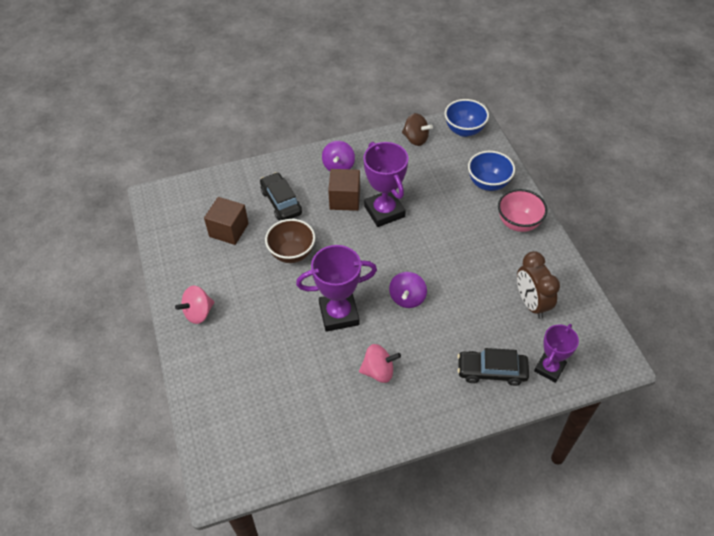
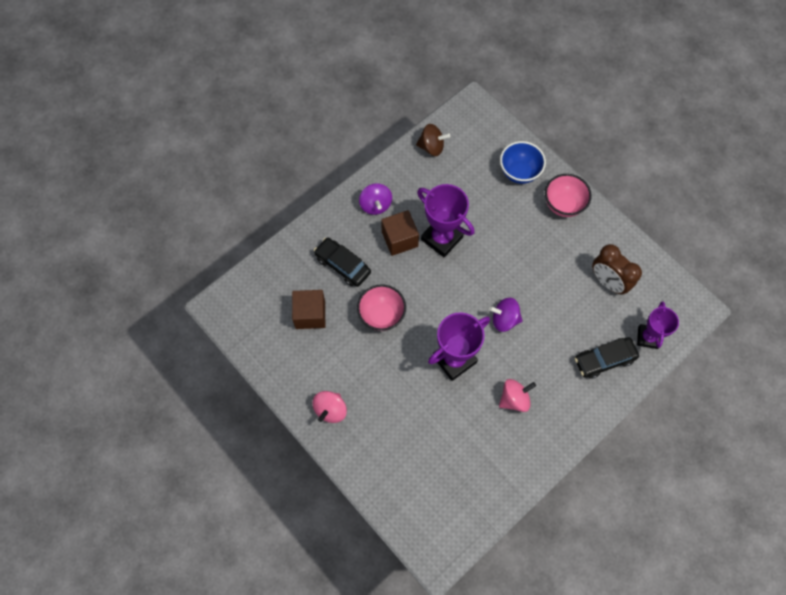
camera: 25 degrees left, 15 degrees up
(292, 253) = (381, 315): brown bowl -> pink bowl
(407, 298) = (504, 319): purple spinning top -> purple spinning top turned 105 degrees clockwise
(464, 130) = (471, 120): blue bowl -> none

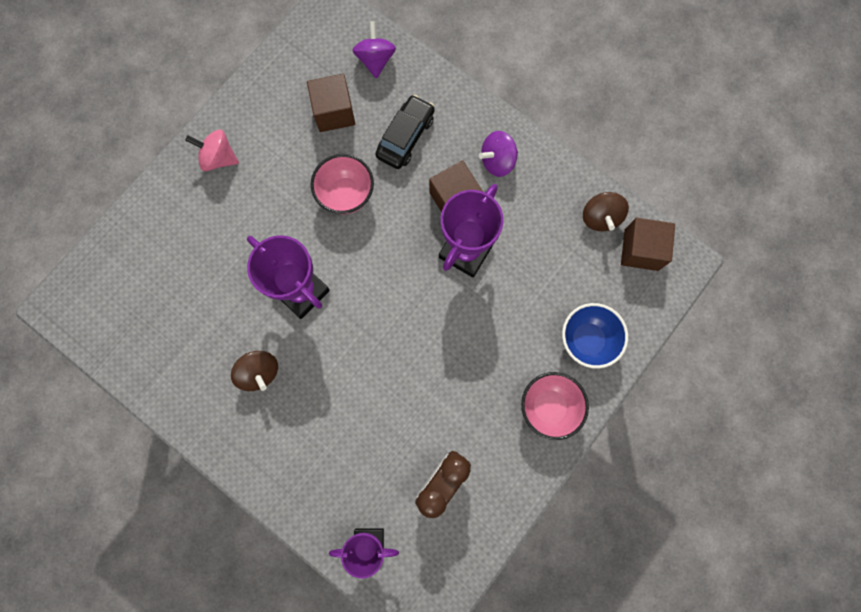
camera: 80 degrees right, 10 degrees up
(460, 127) = (641, 250): none -> brown cube
(504, 319) = (364, 346): purple spinning top -> purple spinning top (375, 60)
(514, 399) = (259, 372): pink spinning top -> brown spinning top
(604, 360) = (328, 485): black car -> none

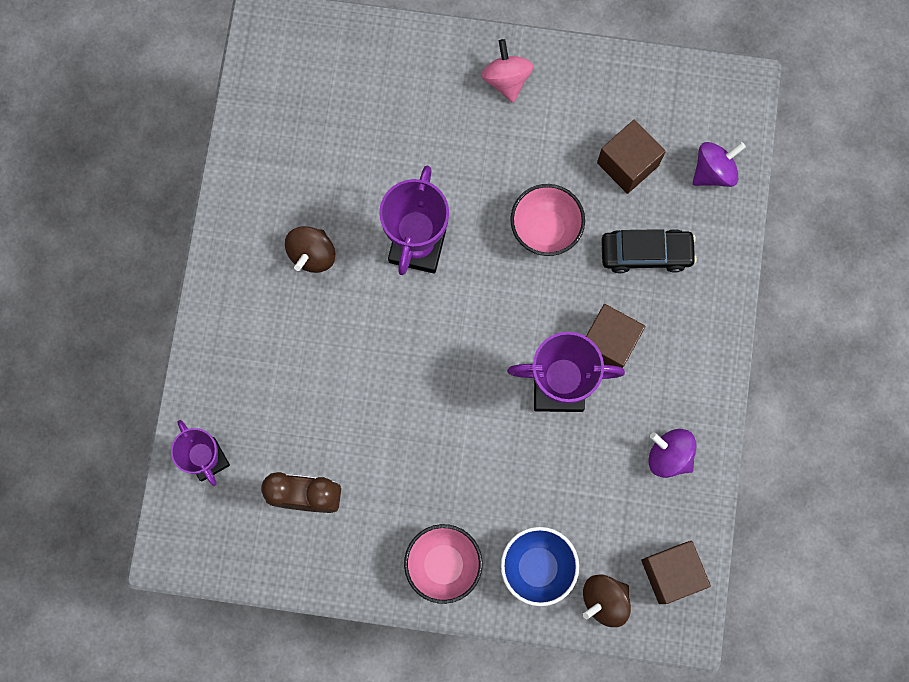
camera: 60 degrees right, 0 degrees up
(497, 161) = (678, 365): purple spinning top -> purple spinning top (669, 456)
(600, 217) = (682, 509): brown spinning top -> brown spinning top (604, 600)

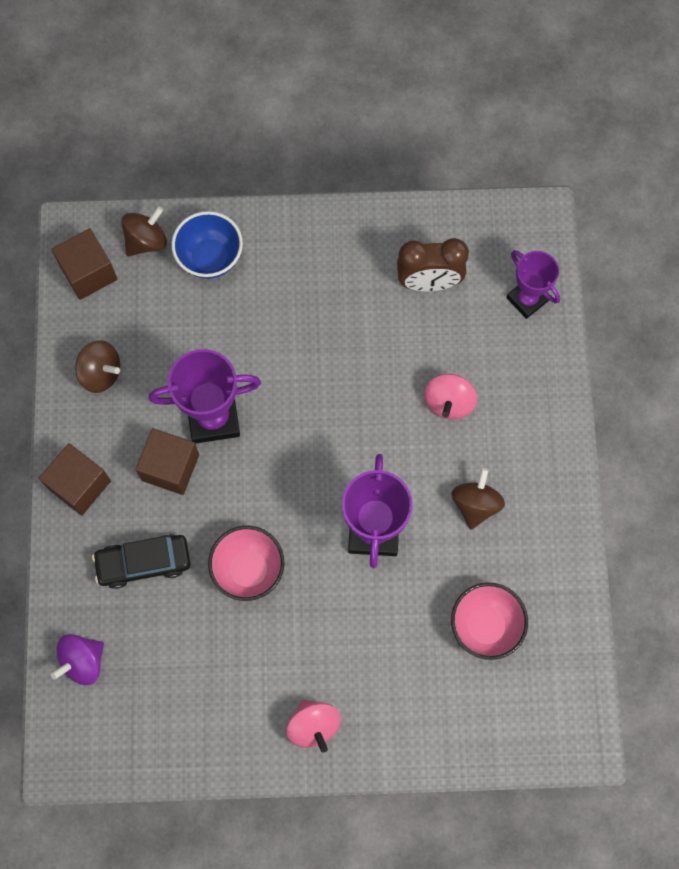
camera: 170 degrees right, 5 degrees down
(316, 361) = (448, 402): none -> pink spinning top
(443, 565) = (295, 246): pink bowl -> pink bowl (485, 626)
(627, 164) = (173, 654): brown cube -> brown cube (79, 485)
(669, 456) = (101, 373): purple spinning top -> brown spinning top

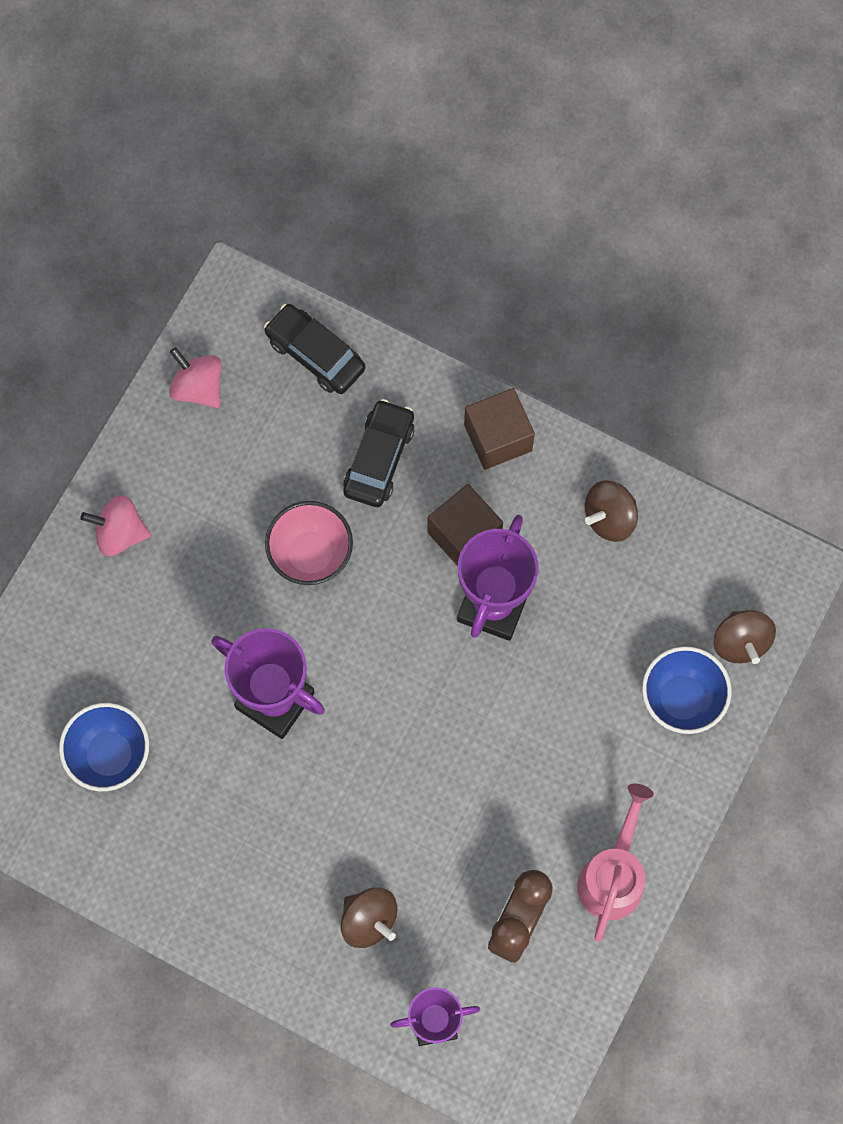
camera: 120 degrees right, 0 degrees up
(83, 661) = (315, 354): purple spinning top -> black car
(88, 273) = (735, 563): brown cube -> none
(359, 240) = (613, 875): none -> pink watering can
(448, 402) = (366, 861): pink spinning top -> pink spinning top (198, 387)
(475, 504) = (239, 822): brown spinning top -> brown spinning top (369, 920)
(485, 626) = (110, 755): pink bowl -> blue bowl

